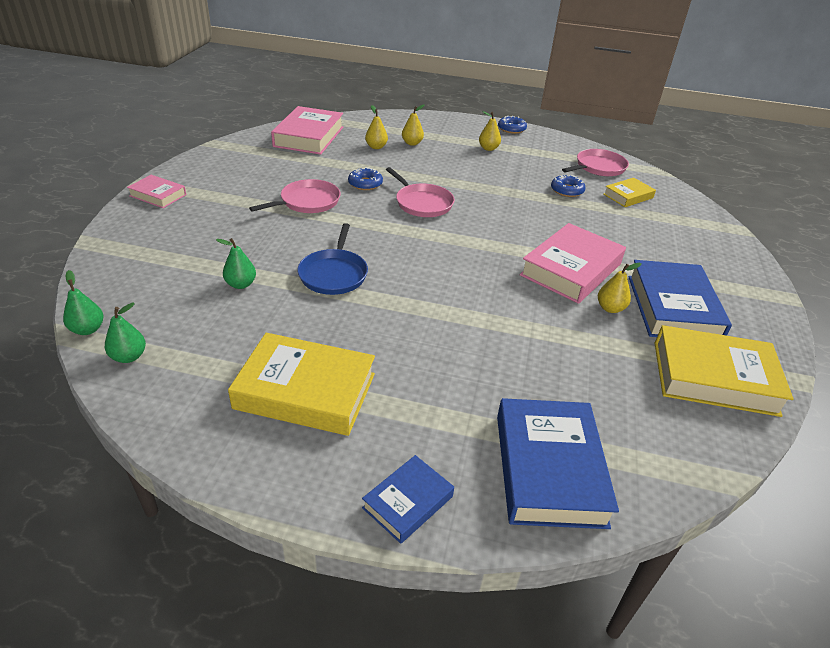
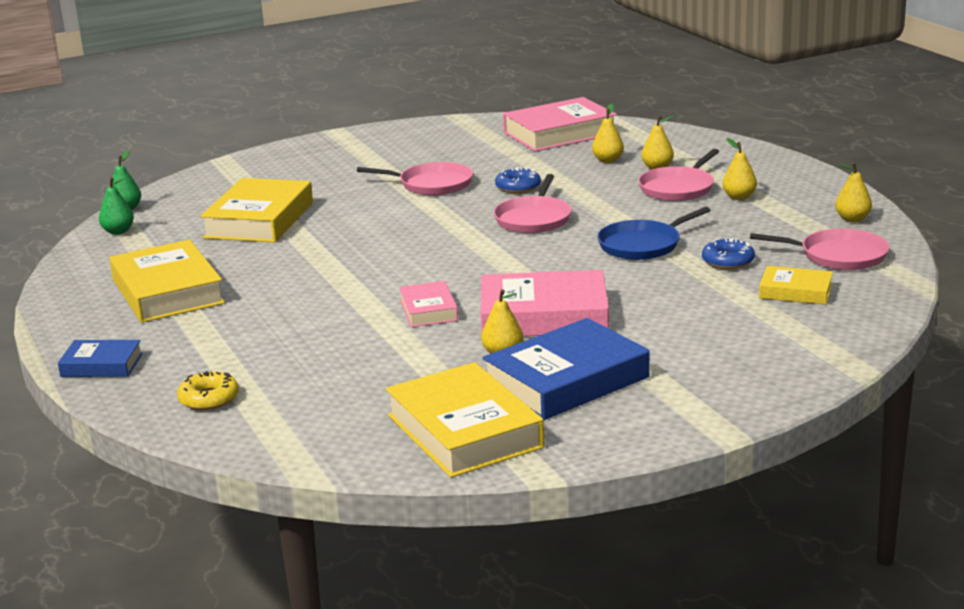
camera: 55 degrees right, 15 degrees down
(158, 195) = (329, 143): pink book -> pink book (428, 310)
(241, 284) = (259, 220): green pear -> yellow book
(334, 274) = (335, 239): blue pan -> blue pan (642, 245)
(450, 153) = (678, 188): none -> pink pan
(511, 129) = (828, 187): blue donut -> none
(549, 468) = (209, 399): blue book -> yellow donut
(559, 144) = (852, 219): none -> yellow pear

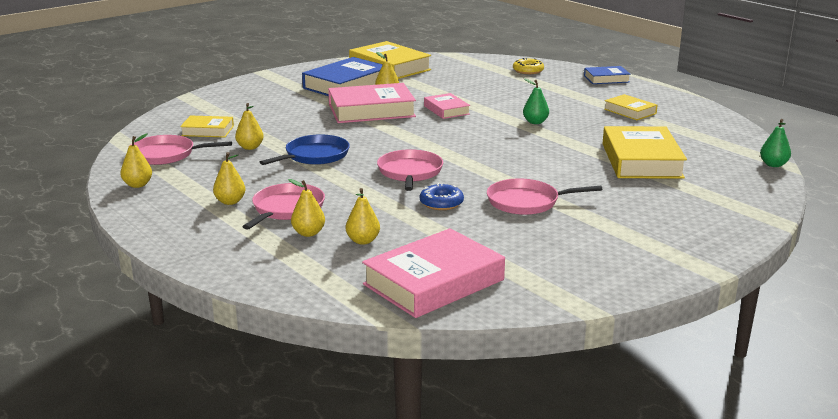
camera: 165 degrees right, 0 degrees up
(118, 231) = (741, 146): green pear -> green pear (535, 122)
(167, 291) = (630, 111): yellow book -> yellow book, size x0.54
(728, 261) = (250, 147): blue donut -> yellow pear

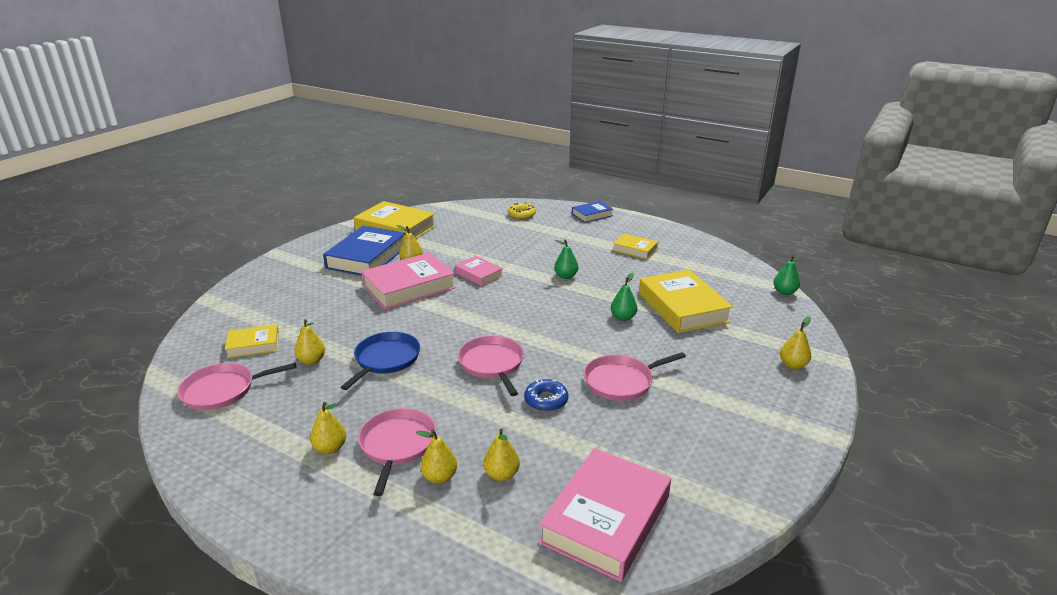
camera: 20 degrees left, 5 degrees up
(138, 185) = (210, 445): yellow pear -> yellow pear (792, 365)
(569, 159) = (623, 317): none -> green pear

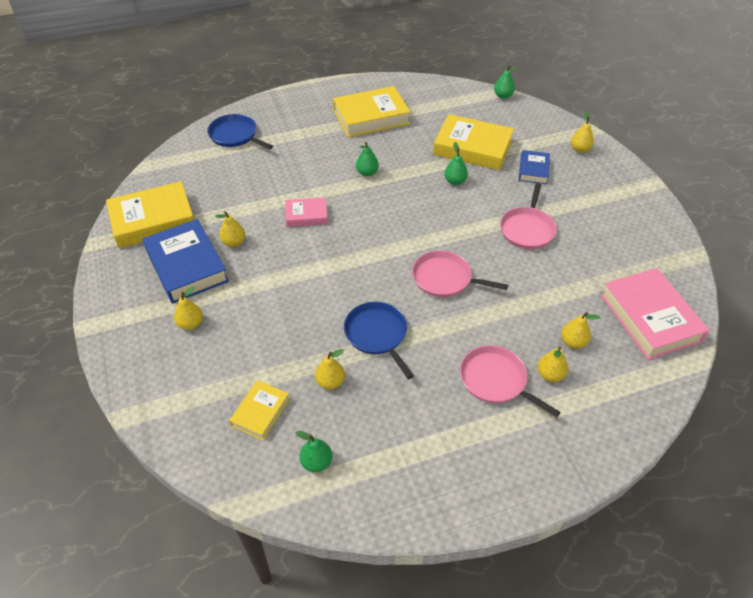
camera: 50 degrees left, 20 degrees up
(222, 390) = (316, 462): pink pan -> green pear
(330, 448) = (466, 421): yellow pear -> yellow pear (191, 324)
(409, 287) = (277, 266): pink book -> none
(521, 215) = (235, 135): yellow donut -> blue pan
(546, 400) = (514, 276): blue donut -> none
(592, 215) = (288, 101): blue book -> blue book (533, 170)
(635, 249) = (371, 117): yellow book -> yellow book, size x1.85

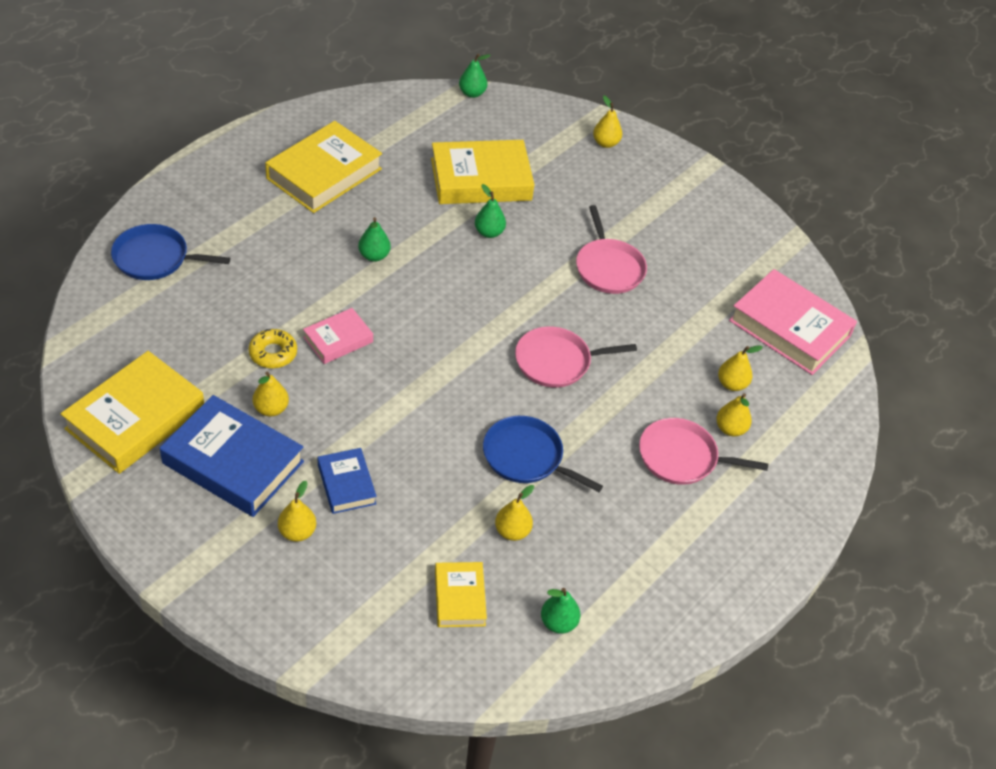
camera: 35 degrees left, 0 degrees up
(260, 210) = (273, 353): none -> yellow donut
(533, 170) = (570, 188): blue book -> blue book (346, 484)

